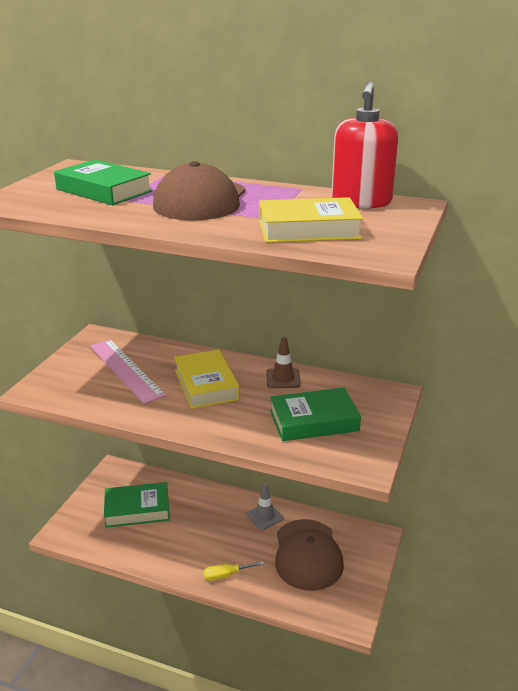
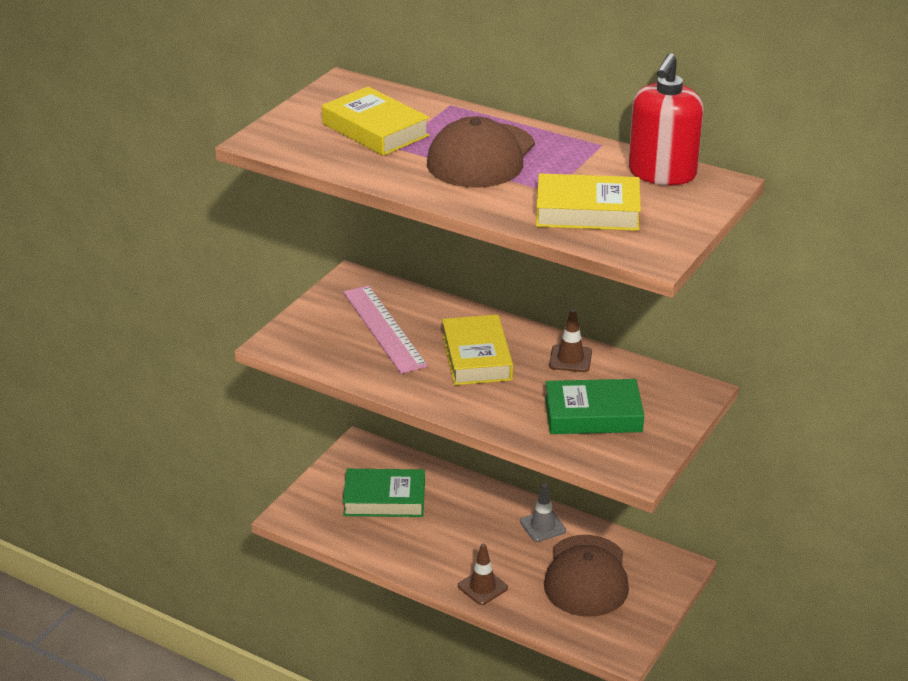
camera: 10 degrees right, 5 degrees up
(104, 190) = (375, 130): green book -> yellow book
(226, 575) = (482, 587): yellow screwdriver -> brown traffic cone

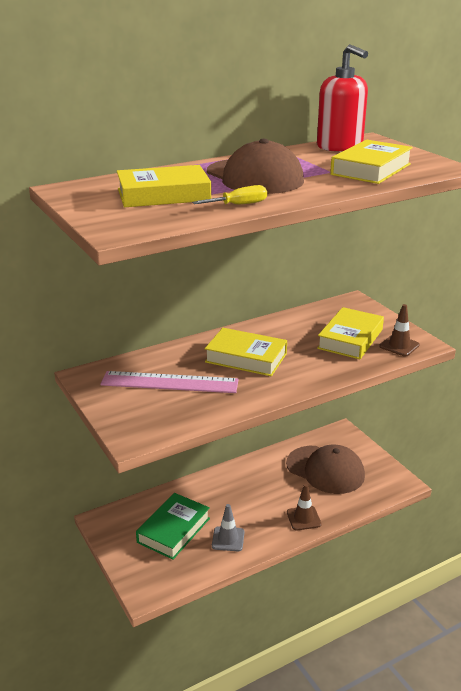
camera: 60 degrees left, 5 degrees down
(385, 172) = (239, 205): none -> yellow screwdriver
(543, 526) = (264, 468): grey traffic cone -> grey traffic cone (228, 539)
(570, 359) = (282, 327): brown traffic cone -> brown traffic cone (399, 346)
(593, 414) = (350, 339): green book -> yellow book

